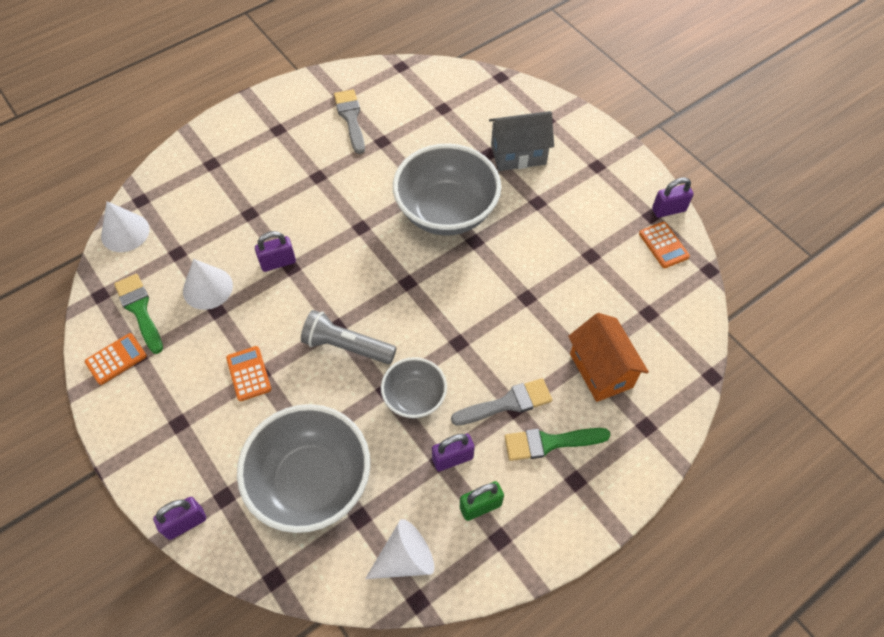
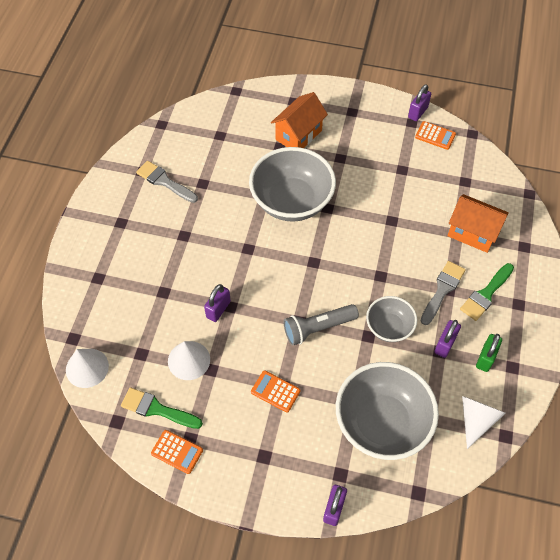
camera: 40 degrees left, 0 degrees up
(116, 359) = (177, 452): orange calculator -> orange calculator turned 105 degrees clockwise
(518, 154) = (298, 135): grey house -> orange house

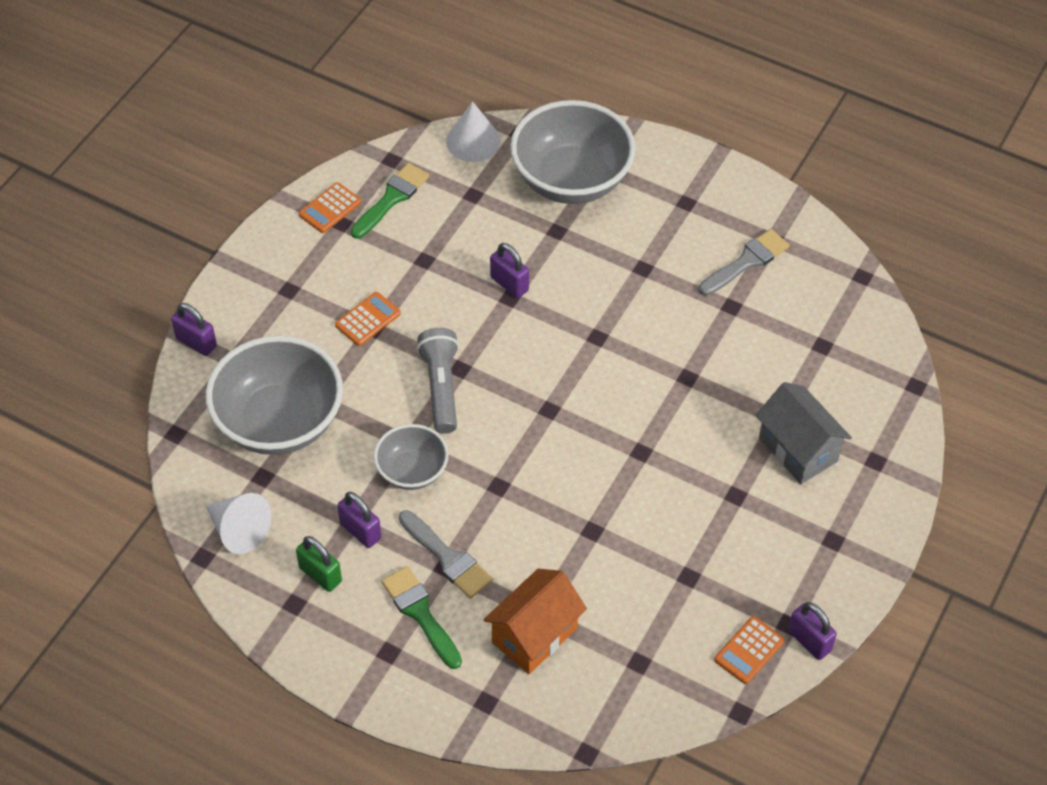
camera: 105 degrees right, 5 degrees down
(189, 360) = (446, 240): white cone -> none
(292, 201) = (666, 409): grey bowl -> grey bowl (571, 180)
(298, 135) = (798, 450): orange house -> grey house

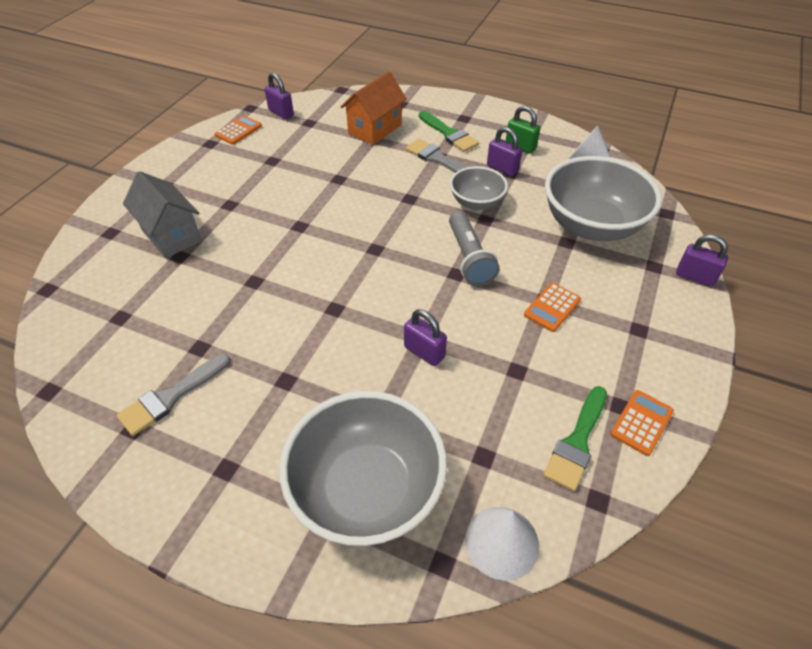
camera: 175 degrees right, 5 degrees down
(809, 641) = (198, 137): purple padlock -> purple padlock (281, 113)

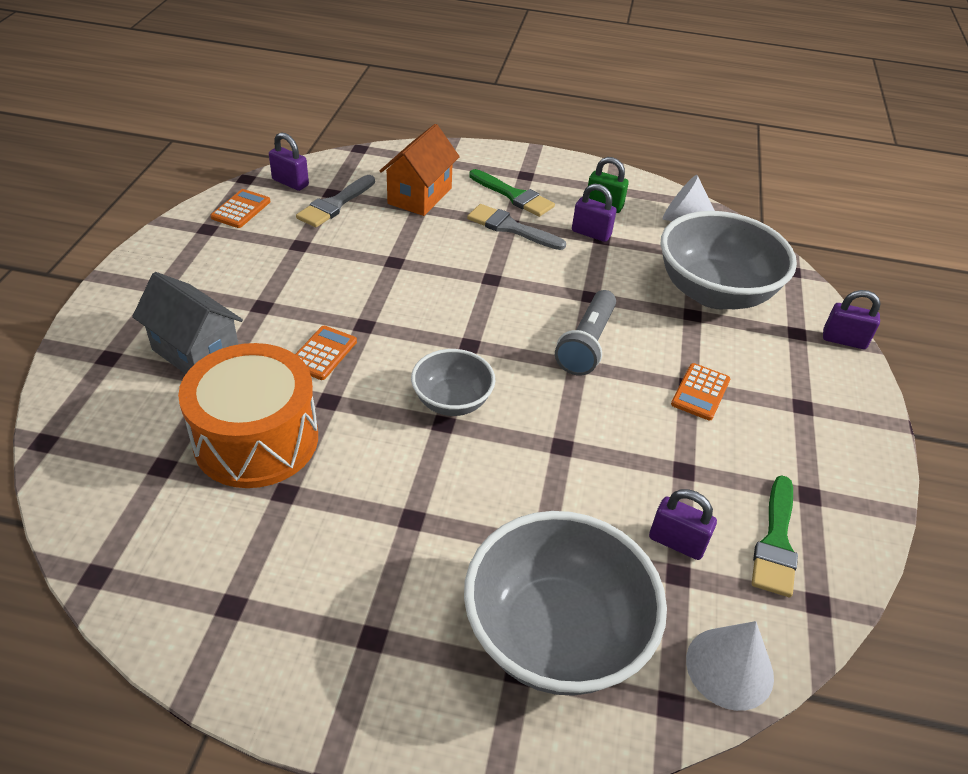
camera: 15 degrees left, 5 degrees down
(171, 397) = (269, 559): grey brush -> grey brush (335, 204)
(192, 305) = (256, 439): none -> orange drum
(424, 352) = (570, 462): purple padlock -> purple padlock (677, 542)
(469, 258) = (586, 344): grey flashlight -> grey flashlight turned 45 degrees clockwise
(476, 202) = (574, 277): grey bowl -> grey bowl (452, 401)
(641, 422) = (837, 510): orange calculator -> orange calculator (323, 353)

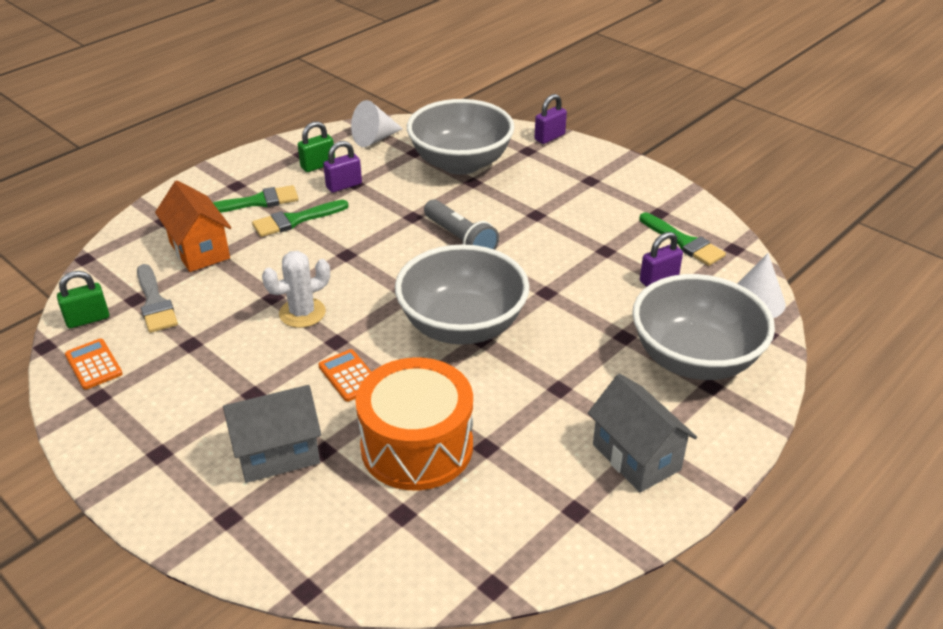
camera: 55 degrees left, 5 degrees down
(290, 182) = (88, 319): purple padlock -> green padlock
(343, 634) = (636, 457): none -> grey house
(386, 288) = (302, 313): none -> white cactus
(452, 401) = (462, 326): grey bowl -> grey bowl, size x1.85
(510, 228) = (295, 220): grey brush -> green brush
(700, 392) = (546, 213): orange calculator -> none

